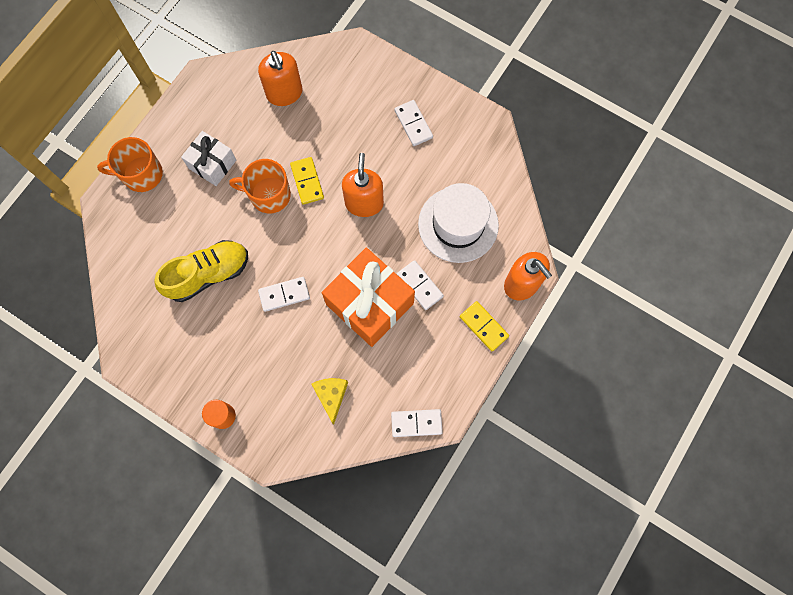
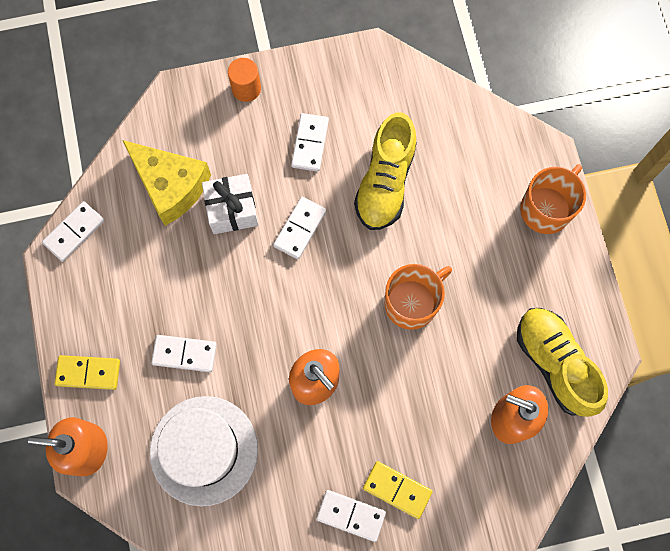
camera: 135 degrees right, 0 degrees up
(212, 164) = (496, 280): white gift -> white gift (232, 209)
(224, 341) = (310, 143): none -> white domino
(233, 97) = (554, 364): none -> yellow shoe
(307, 181) = (391, 350): yellow domino -> yellow domino (397, 490)
(331, 396) = (170, 186): yellow cheese -> yellow cheese, size x1.66
(370, 303) = (215, 293): orange gift -> none

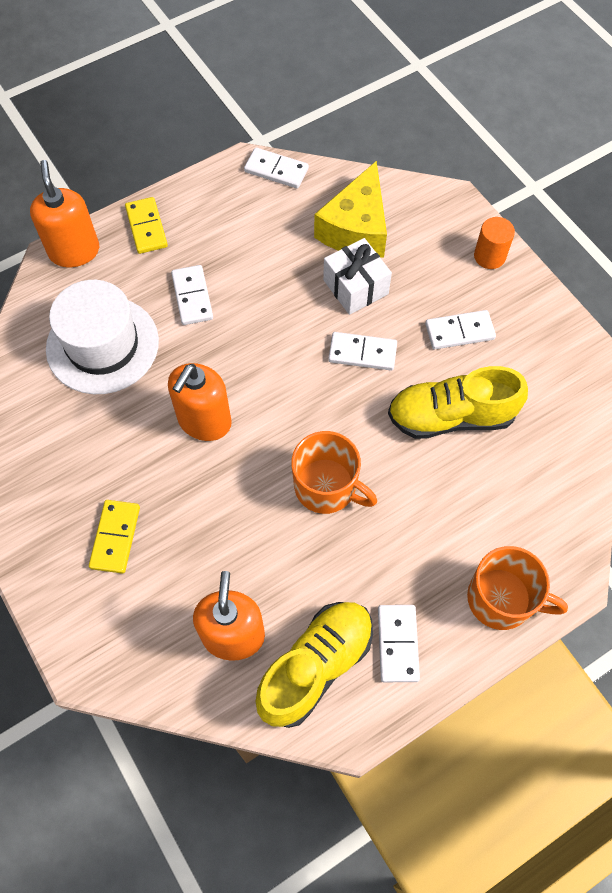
camera: 70 degrees right, 10 degrees down
(351, 515) = (75, 500): white domino -> white domino (398, 644)

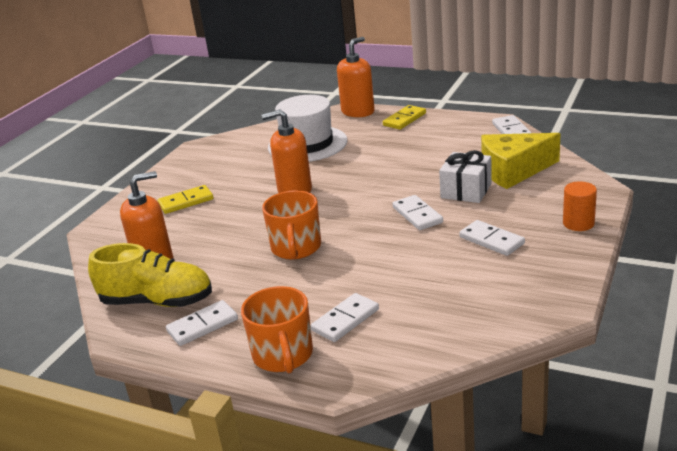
camera: 60 degrees right, 35 degrees down
(192, 297) = (377, 150): white domino -> white domino (345, 320)
(451, 416) = (413, 268): yellow shoe -> none

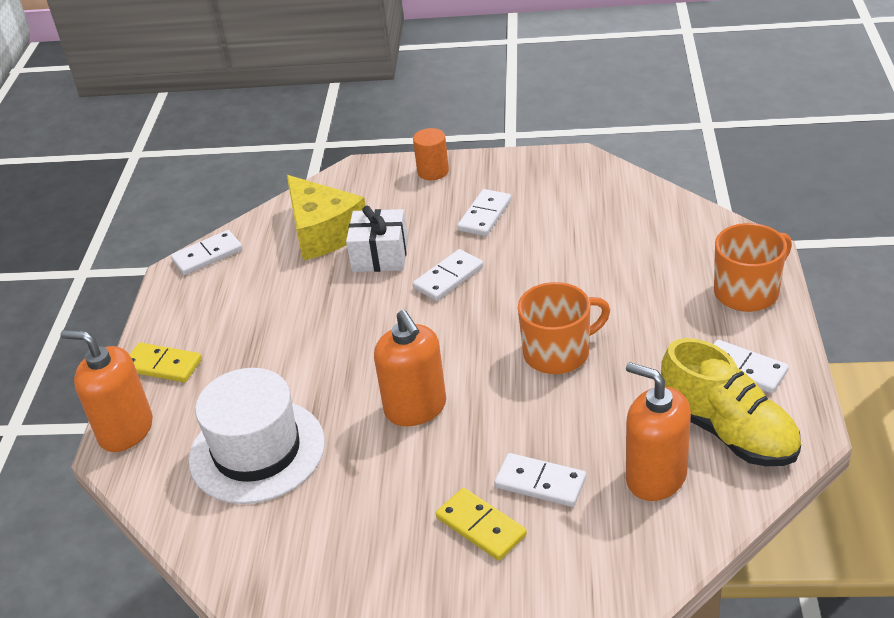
camera: 110 degrees left, 10 degrees up
(157, 301) = (728, 431): yellow shoe -> yellow shoe turned 150 degrees clockwise
(345, 320) = (670, 270): white domino -> white domino (540, 482)

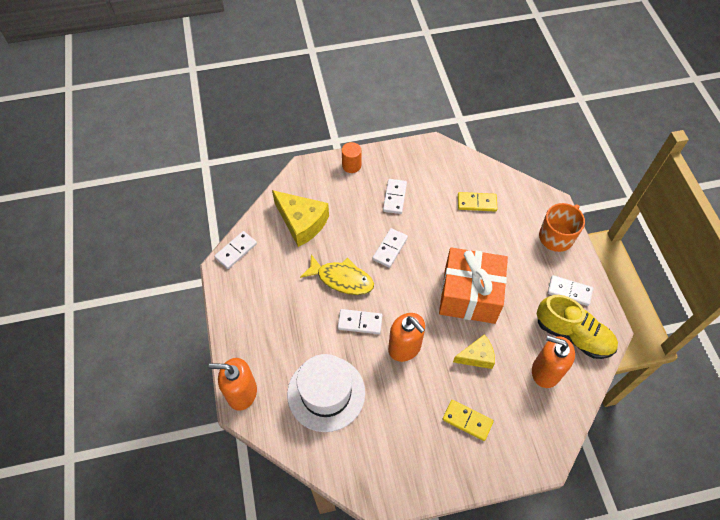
camera: 20 degrees left, 20 degrees up
(162, 365) = (244, 341): yellow domino -> yellow domino (477, 203)
(353, 307) = (342, 279): none -> yellow fish
(380, 255) = (343, 237): white gift -> none
(536, 438) = (476, 356): none -> yellow cheese
(540, 482) = (488, 386): white domino -> white domino (360, 322)
(558, 353) = (469, 295): orange mug -> orange gift

